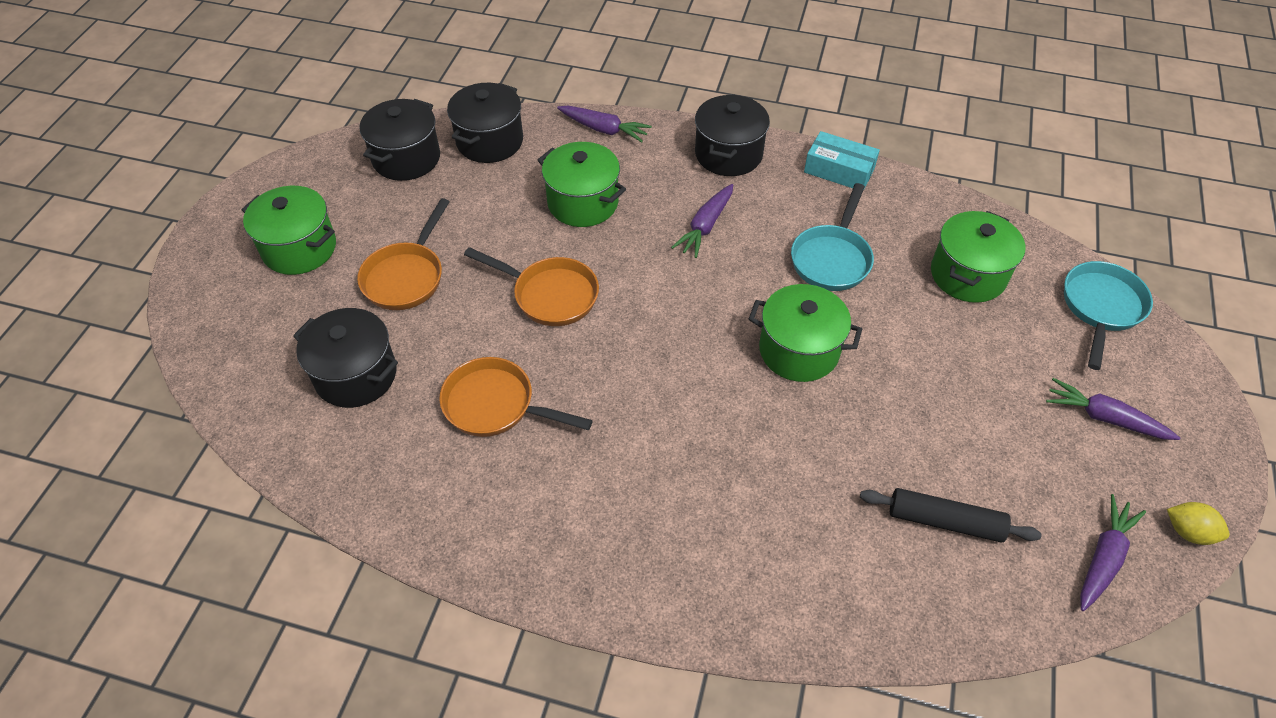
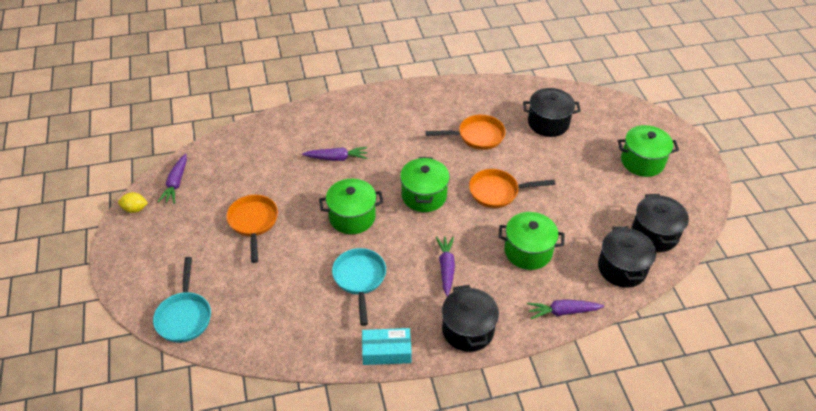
camera: 150 degrees right, 5 degrees down
(406, 276) = (576, 171): orange pan -> orange pan (253, 223)
(945, 521) = (251, 170): black rolling pin -> none
(968, 275) = (272, 304): green pot -> green pot (424, 196)
(1105, 418) = (178, 248): purple carrot -> purple carrot (336, 158)

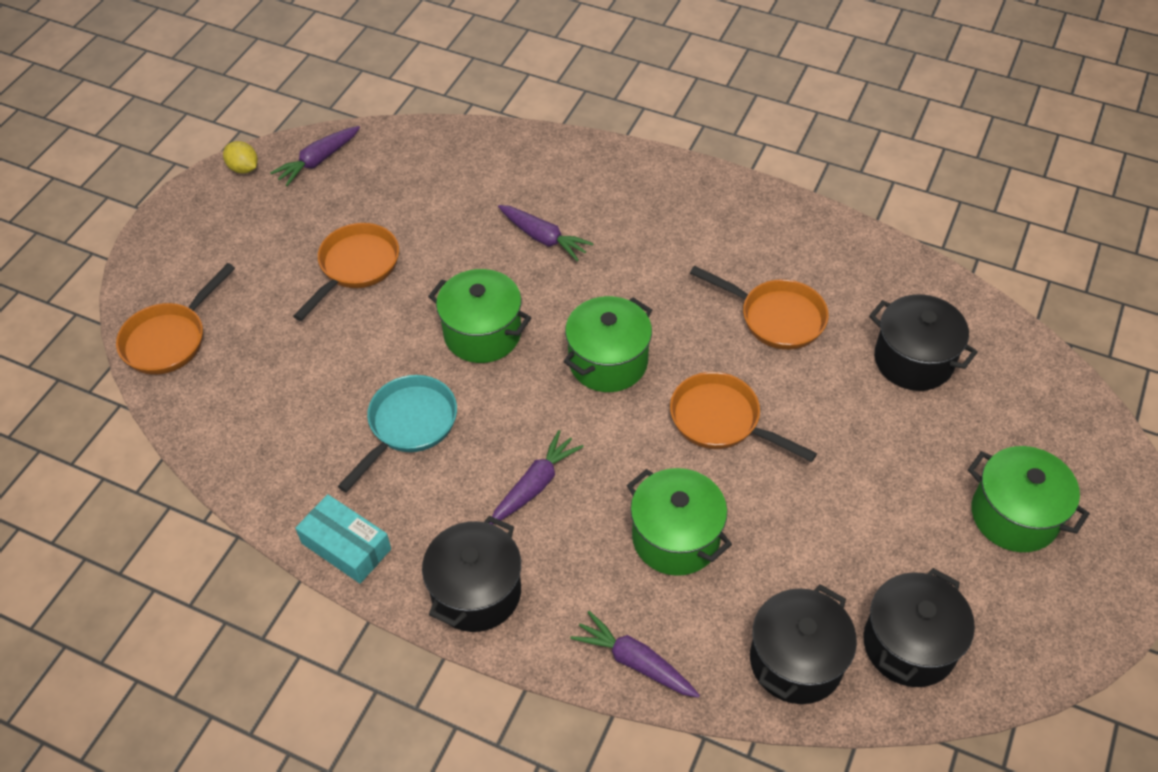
camera: 40 degrees right, 5 degrees up
(184, 316) = (170, 339): turquoise pan -> orange pan

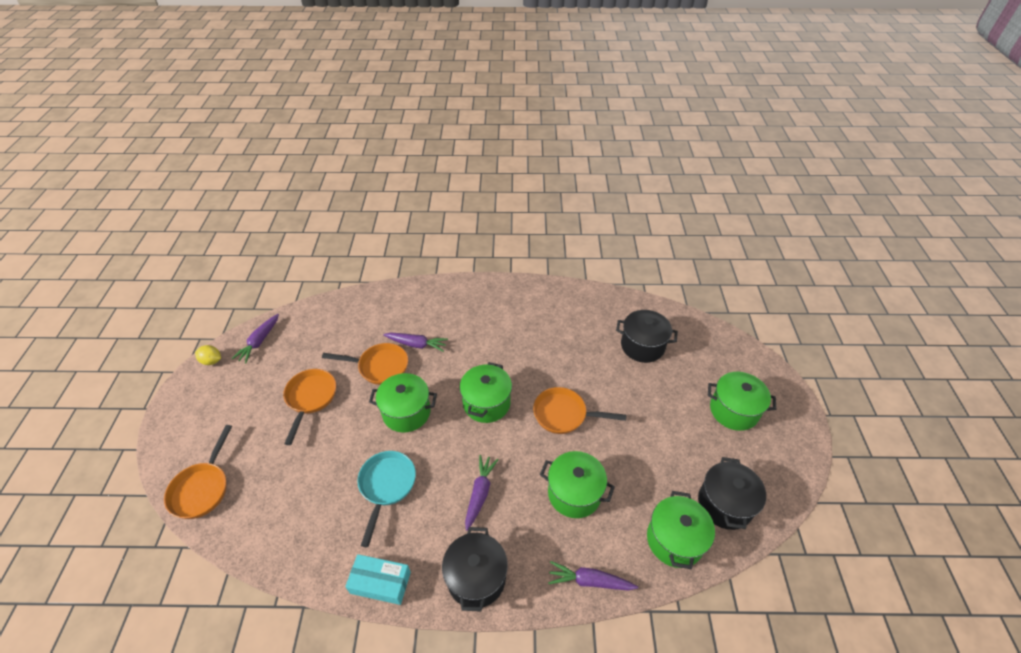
camera: 25 degrees left, 5 degrees down
(776, 317) = (563, 347): orange pan -> orange pan (379, 367)
(796, 661) = (674, 540): black pot -> green pot

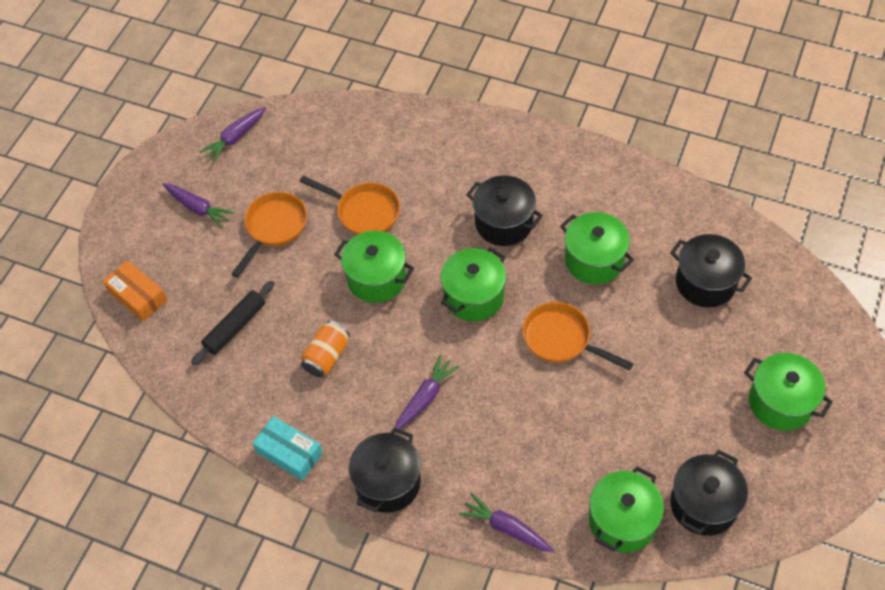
camera: 25 degrees right, 10 degrees up
(202, 488) = (138, 296): orange pan -> orange box
(212, 361) = (177, 148): yellow lemon -> none
(299, 487) = (235, 326): none -> black rolling pin
(386, 486) = (327, 356): turquoise pan -> orange can
(416, 344) = (417, 195): purple carrot -> purple carrot (198, 208)
(487, 346) = (504, 223): none -> black pot
(574, 493) = (531, 433): green pot -> green pot (594, 260)

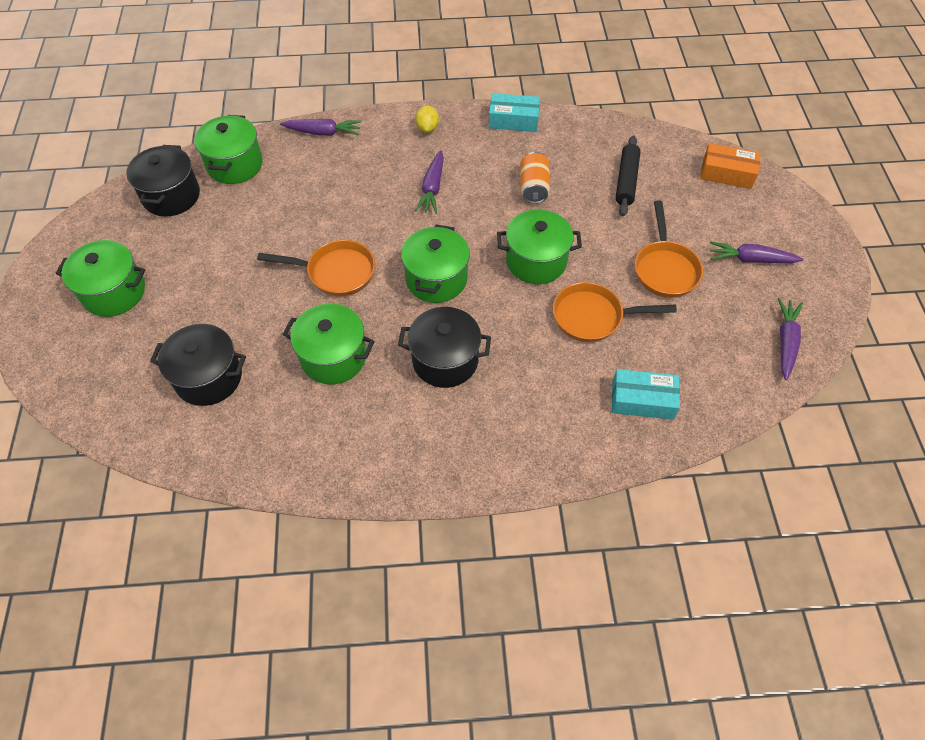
camera: 150 degrees right, 0 degrees up
(374, 139) = (642, 400): none -> turquoise box
(388, 482) = (427, 128): black pot -> yellow lemon

